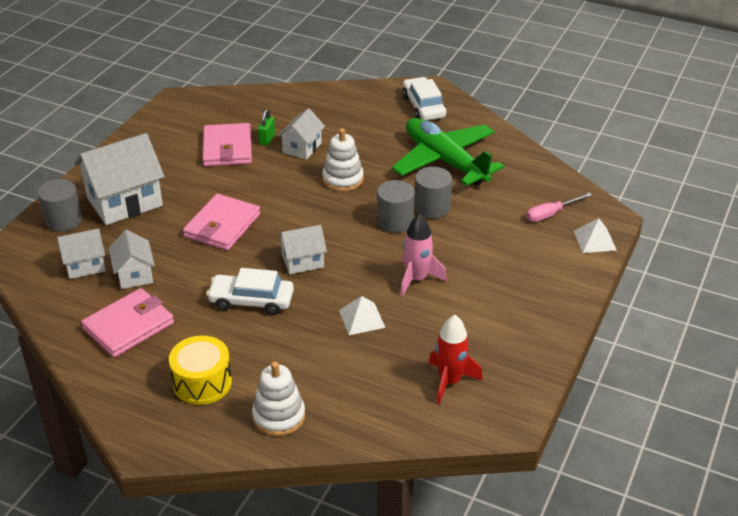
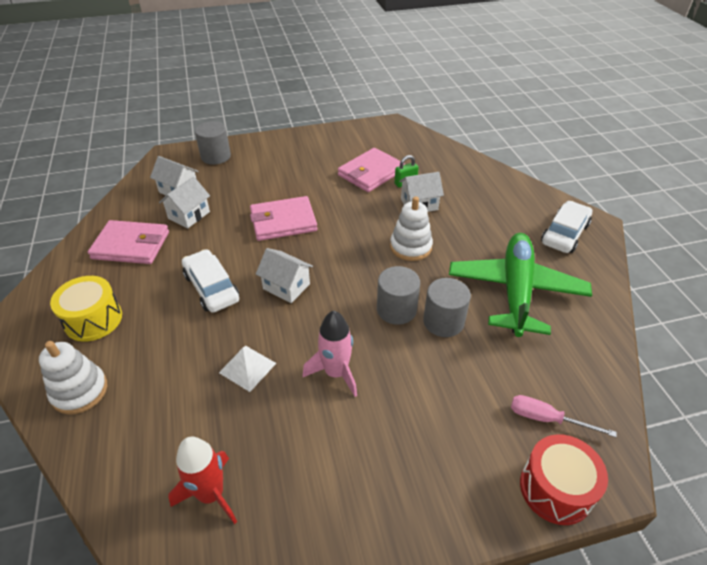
camera: 50 degrees right, 5 degrees up
(124, 202) = (261, 167): white house -> none
(594, 240) = (555, 489): white pyramid -> red drum

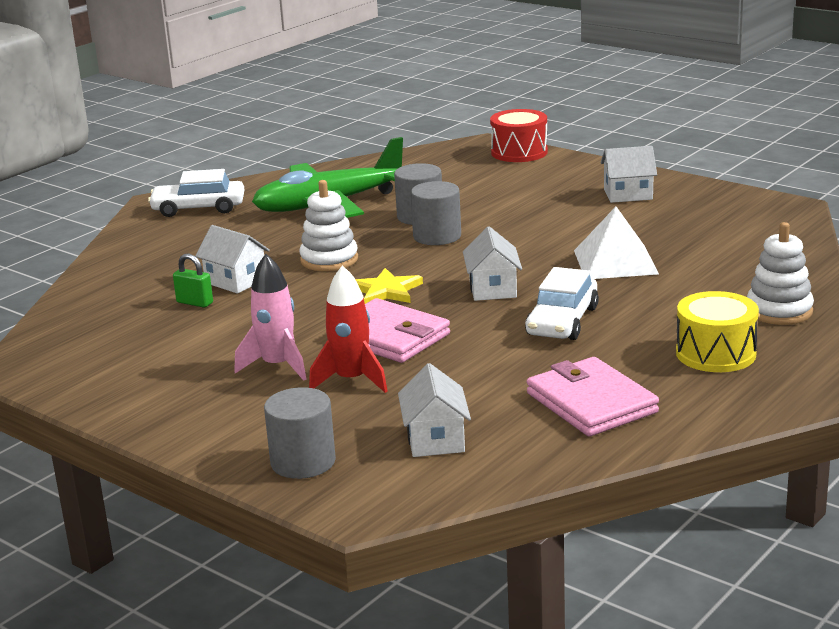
camera: 125 degrees left, 20 degrees down
(189, 215) = (474, 400): white house -> white house (628, 194)
(211, 494) = (729, 227): red rocket -> red rocket (351, 380)
(247, 368) = (615, 262): white pyramid -> white pyramid, size x1.55
(336, 373) = (553, 231): pink rocket -> pink rocket (277, 366)
(338, 246) = (386, 291): none -> yellow star
(371, 173) = (195, 330): pink wallet -> none
(547, 419) = (464, 165): pink screwdriver -> none

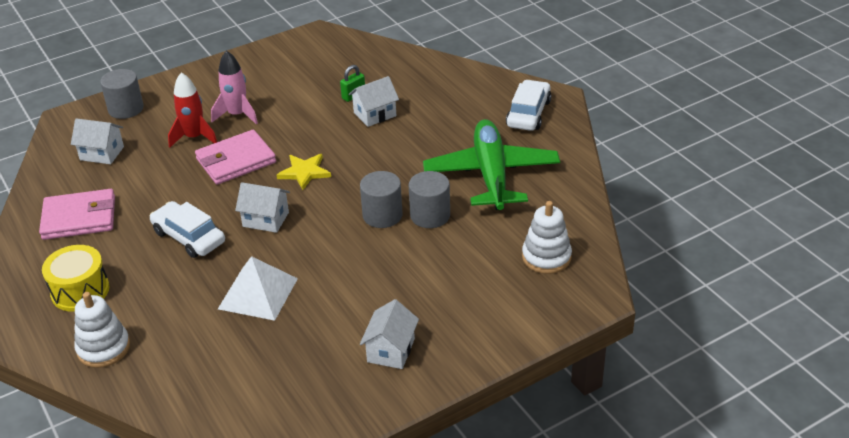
camera: 110 degrees right, 15 degrees up
(329, 260) = (379, 157): white stacking toy -> white stacking toy (546, 257)
(519, 152) = (554, 313): red drum -> none

